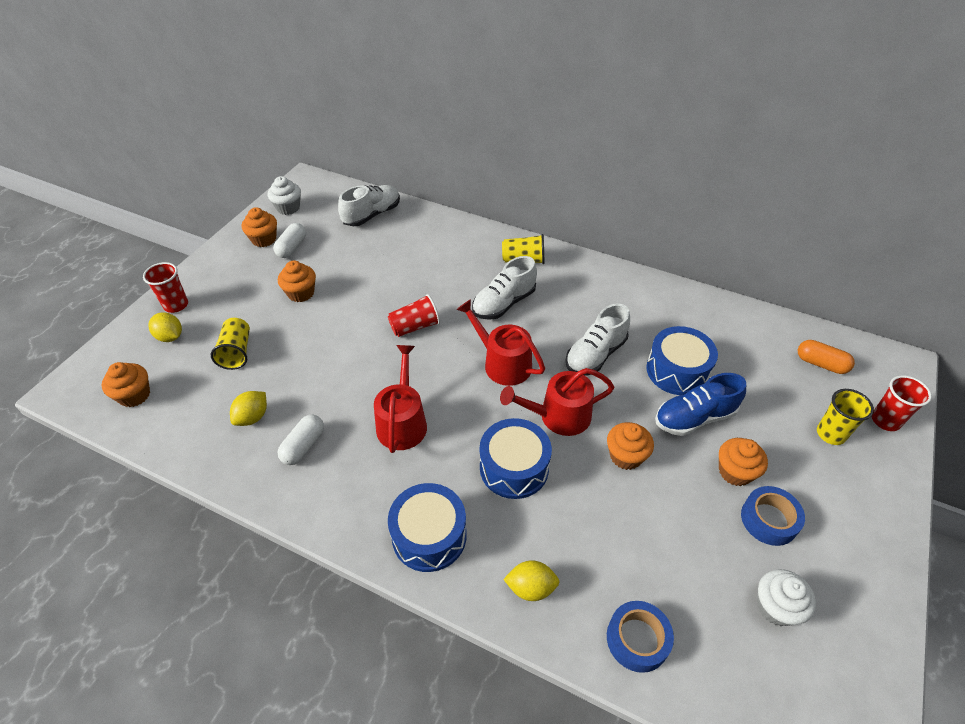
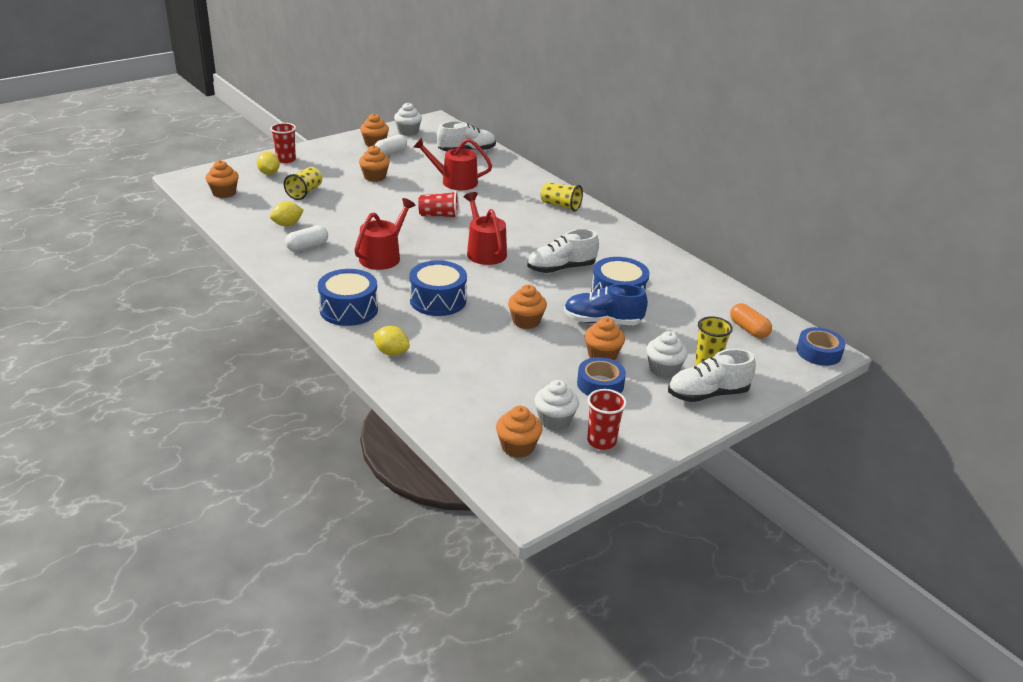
camera: 25 degrees right, 15 degrees down
(504, 303) = (519, 223): white shoe -> white shoe (707, 394)
(559, 416) = (497, 288): red watering can -> red watering can (455, 181)
(637, 639) = (438, 397): blue tape -> blue tape (818, 352)
(778, 678) = (517, 447): none -> orange cupcake
(803, 463) = (663, 369): none -> white cupcake
(885, 420) = (766, 373): red cup -> red cup (601, 441)

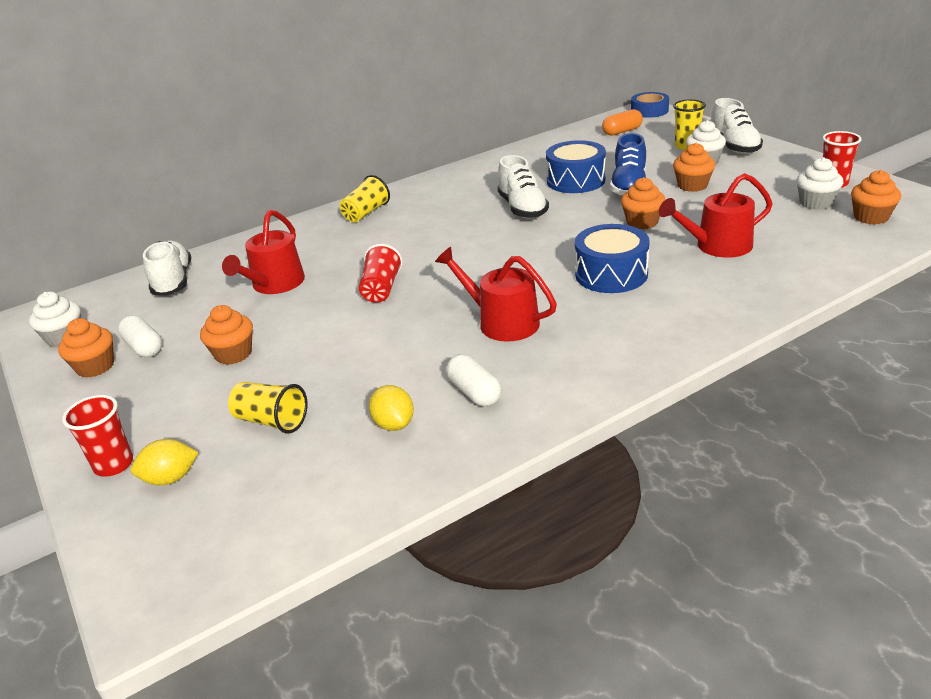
camera: 80 degrees left, 0 degrees up
(224, 193) = (243, 529): orange cupcake -> none
(349, 309) = (652, 334): blue drum -> none
(391, 352) = (742, 294): yellow lemon -> none
(484, 251) = (484, 252): red watering can -> red watering can (717, 246)
(600, 384) = (743, 185): blue tape -> none

